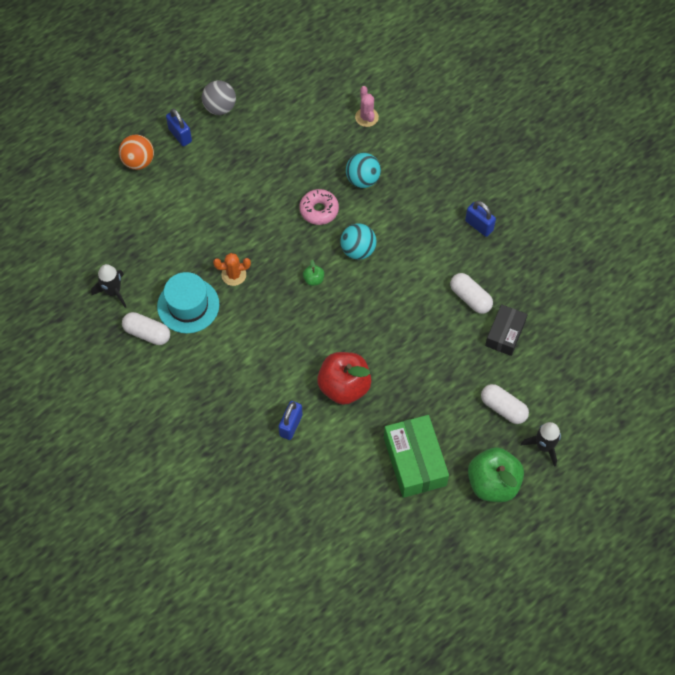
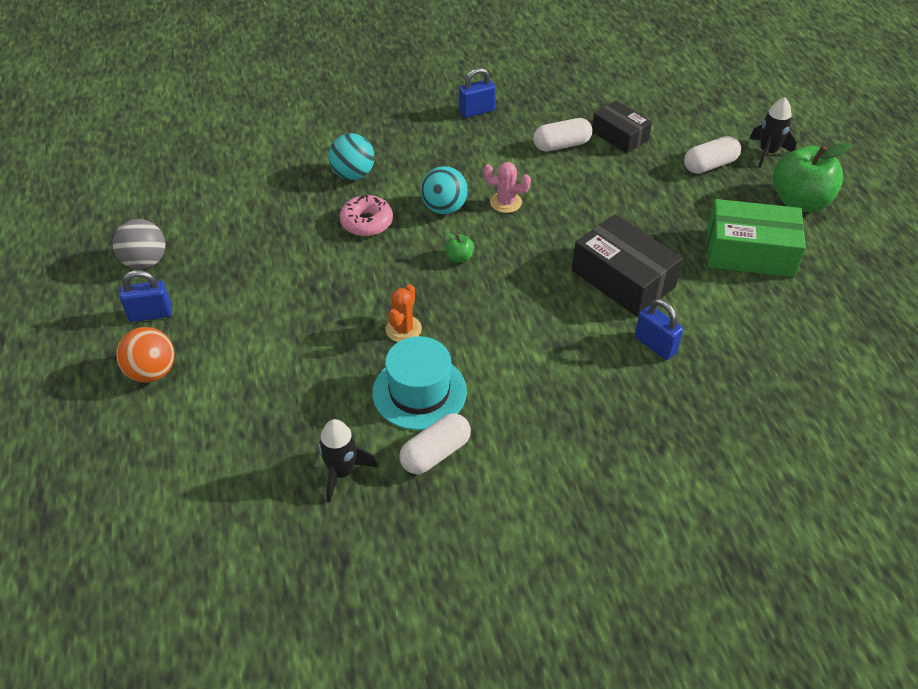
camera: 65 degrees left, 15 degrees down
(344, 386) = (623, 279): red apple -> black box
(366, 117) = (274, 145): pink cactus -> pink cactus (505, 202)

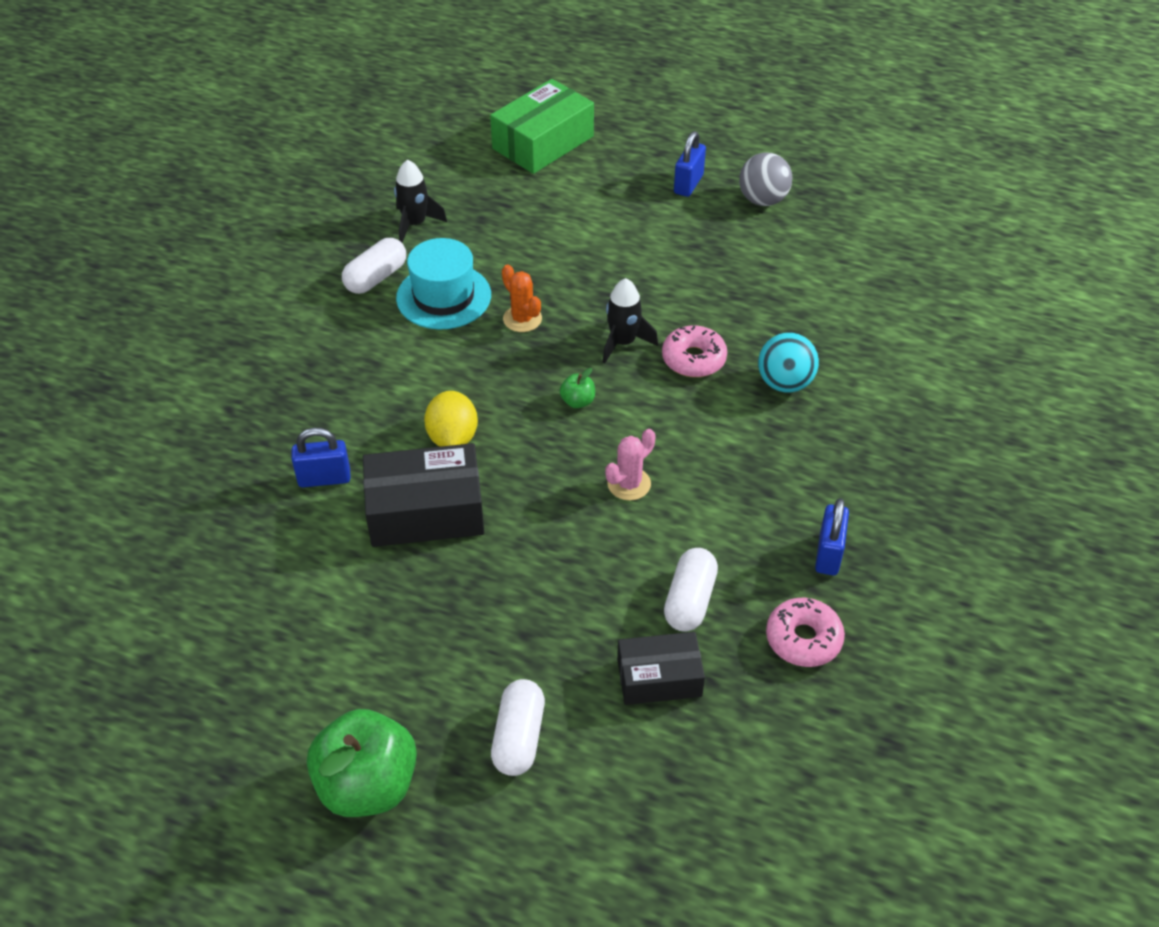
camera: 125 degrees right, 0 degrees up
(152, 372) = (618, 167): orange ball -> none
(435, 453) = (376, 278): white capsule -> white capsule turned 45 degrees clockwise
(444, 208) = (664, 428): turquoise ball -> none
(541, 101) = (803, 639): none -> pink donut
(553, 301) = (452, 438): none -> yellow lemon
(749, 252) = (348, 655): green box -> green box (543, 142)
(767, 152) = (482, 833): black rocket -> black rocket (623, 343)

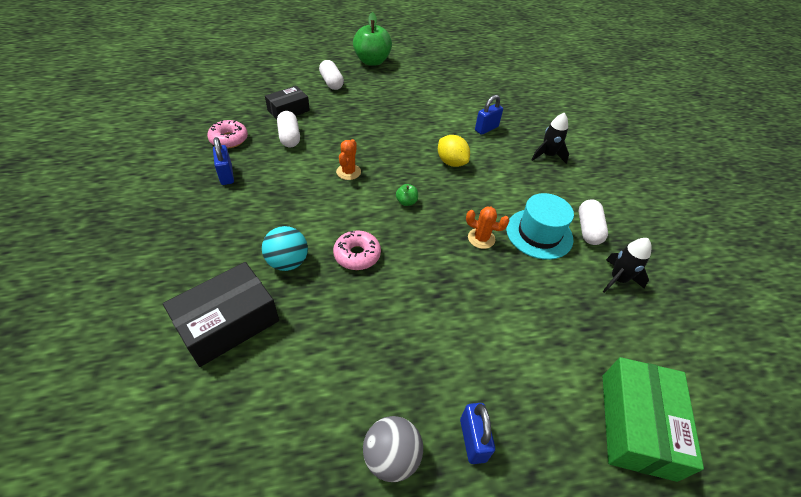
camera: 145 degrees right, 0 degrees up
(425, 511) = (432, 131): black box -> black box (228, 323)
(623, 343) = (409, 248): black rocket -> black rocket (547, 155)
(629, 484) = (348, 172): pink cactus -> orange cactus

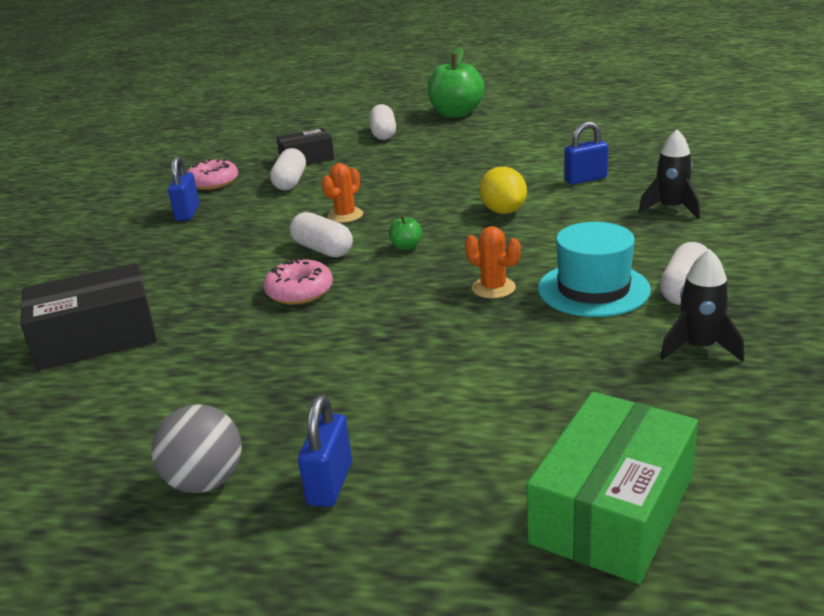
camera: 25 degrees right, 20 degrees down
(288, 262) = (205, 292): turquoise ball -> none
(351, 209) = (323, 249): none -> white capsule

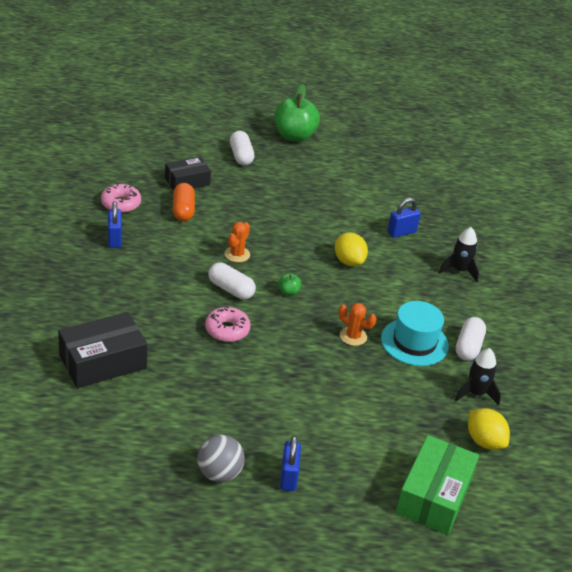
camera: 15 degrees left, 10 degrees up
(290, 182) = (183, 210): white capsule -> orange capsule
(717, 416) = (484, 441): none -> yellow lemon

